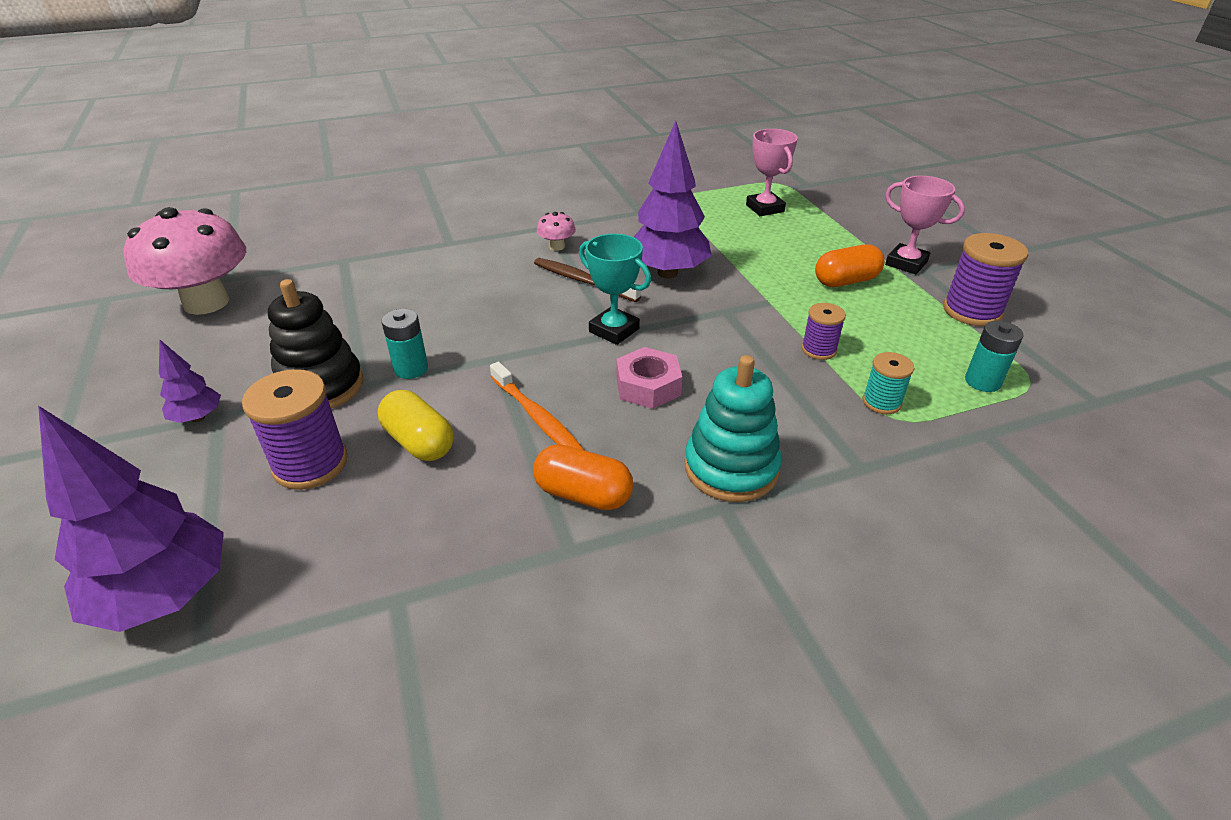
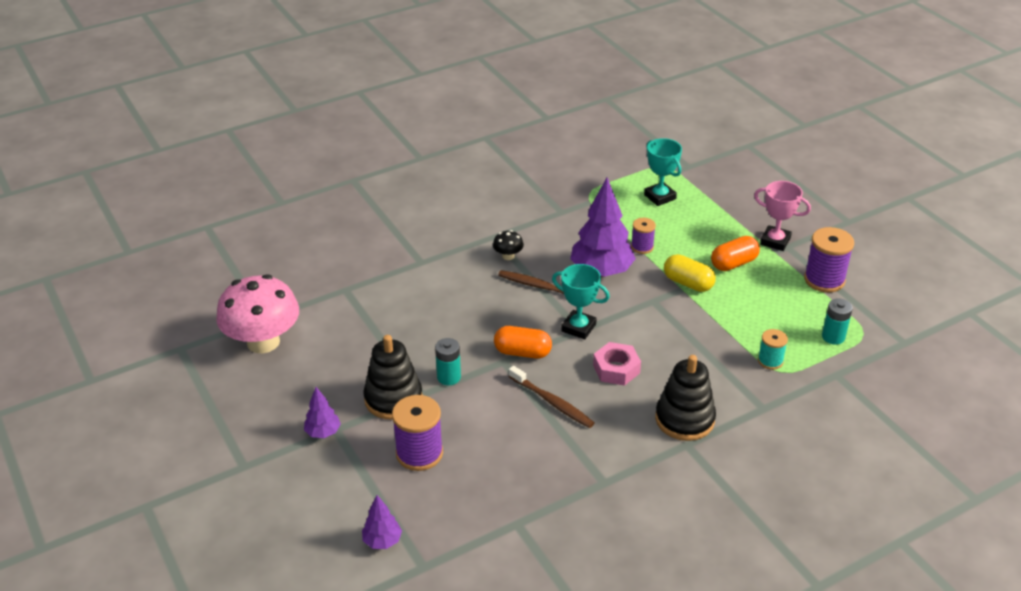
camera: 10 degrees left, 0 degrees up
(165, 595) = (382, 541): purple tree -> purple tree, size x0.49
(419, 442) = (482, 429): yellow capsule -> yellow capsule (688, 283)
(538, 418) = (552, 402): orange toothbrush -> brown toothbrush
(557, 246) = (508, 256): pink mushroom -> black mushroom
(583, 494) = (600, 448): orange capsule -> orange capsule (522, 352)
(731, 468) = (684, 419): turquoise stacking toy -> black stacking toy
(765, 208) = (660, 197): pink trophy -> turquoise trophy
(818, 349) = (723, 325): purple spool -> purple spool (642, 247)

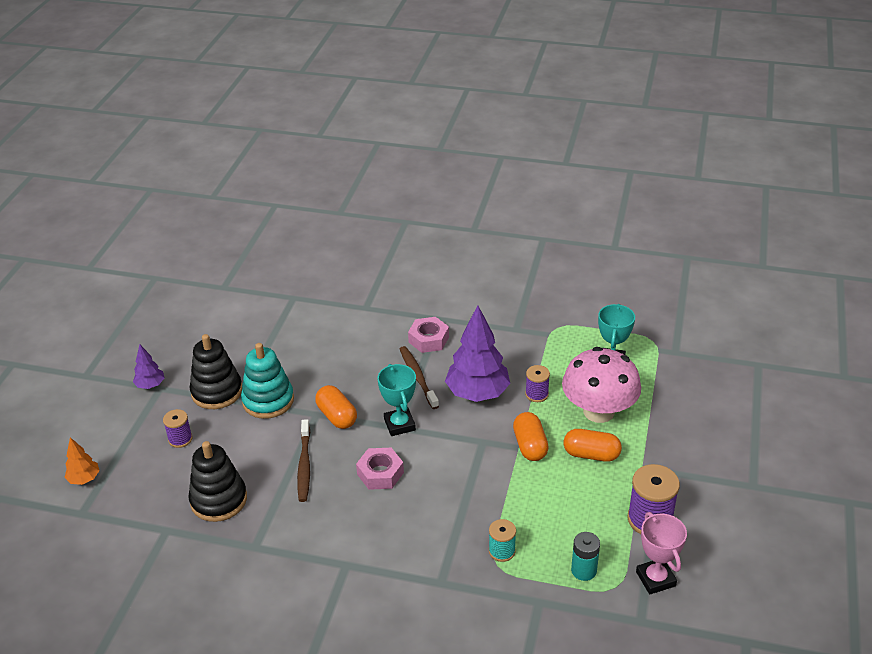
camera: 45 degrees right, 0 degrees up
(263, 342) = (201, 303): pink mushroom -> pink mushroom (598, 411)
(382, 541) = (84, 479): purple tree -> orange tree
(419, 453) = (180, 439): purple spool -> purple spool, size x0.58
(449, 377) = (268, 400): turquoise battery -> turquoise stacking toy
(508, 256) = (428, 339): black mushroom -> pink nut
(684, 419) = (372, 545): black stacking toy -> black stacking toy (219, 500)
(688, 283) = (530, 446): yellow capsule -> orange capsule
(775, 241) = (656, 459): pink trophy -> pink trophy (655, 579)

